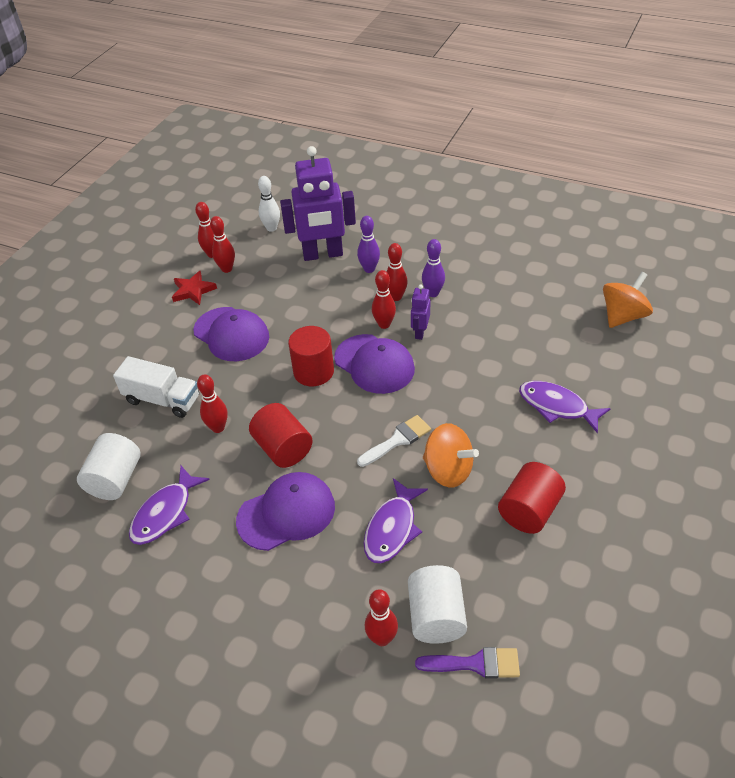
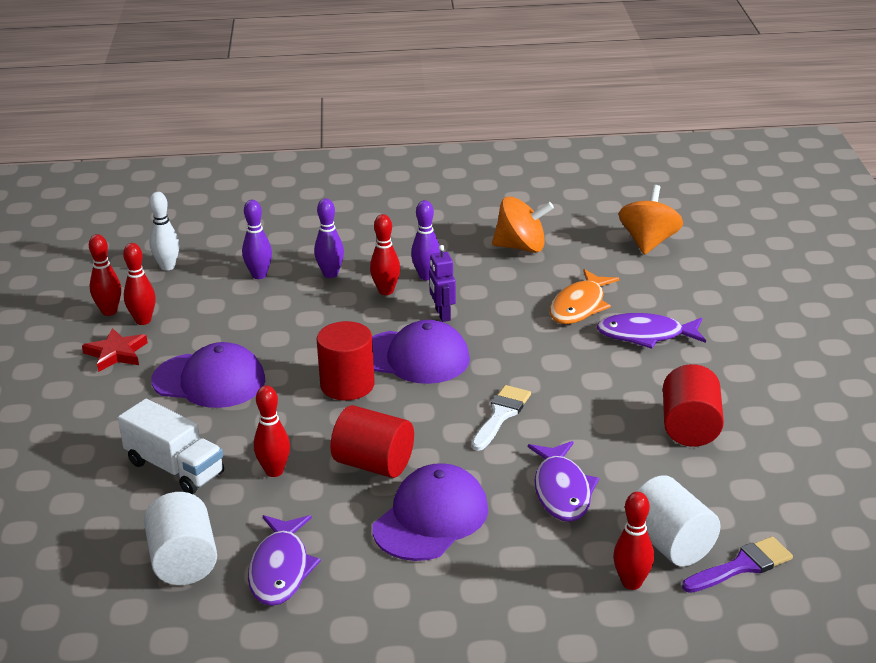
camera: 30 degrees left, 15 degrees down
(162, 400) = (175, 468): white truck -> white truck turned 45 degrees clockwise
(323, 254) = (259, 275): purple robot -> purple bowling pin
(384, 324) = (394, 319): red bowling pin -> none
(448, 470) = (578, 422): orange spinning top -> orange spinning top (521, 247)
(525, 360) = (580, 306): none -> orange fish

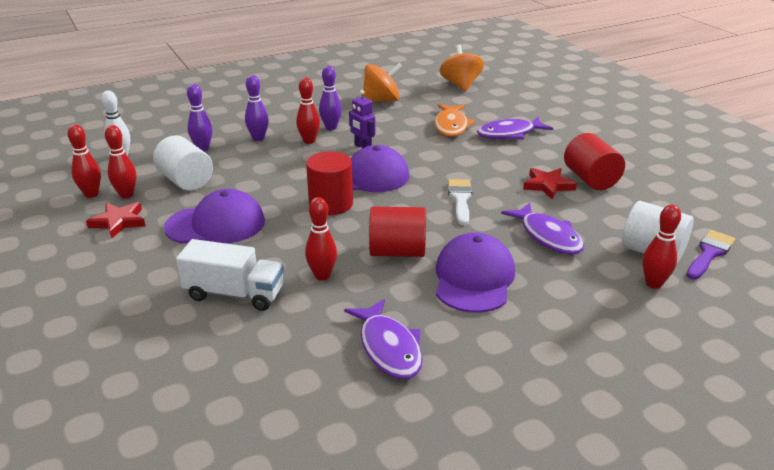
camera: 25 degrees left, 0 degrees up
(183, 562) = (299, 366): white cylinder -> white cylinder (186, 181)
(626, 423) = (548, 185): none -> red star

